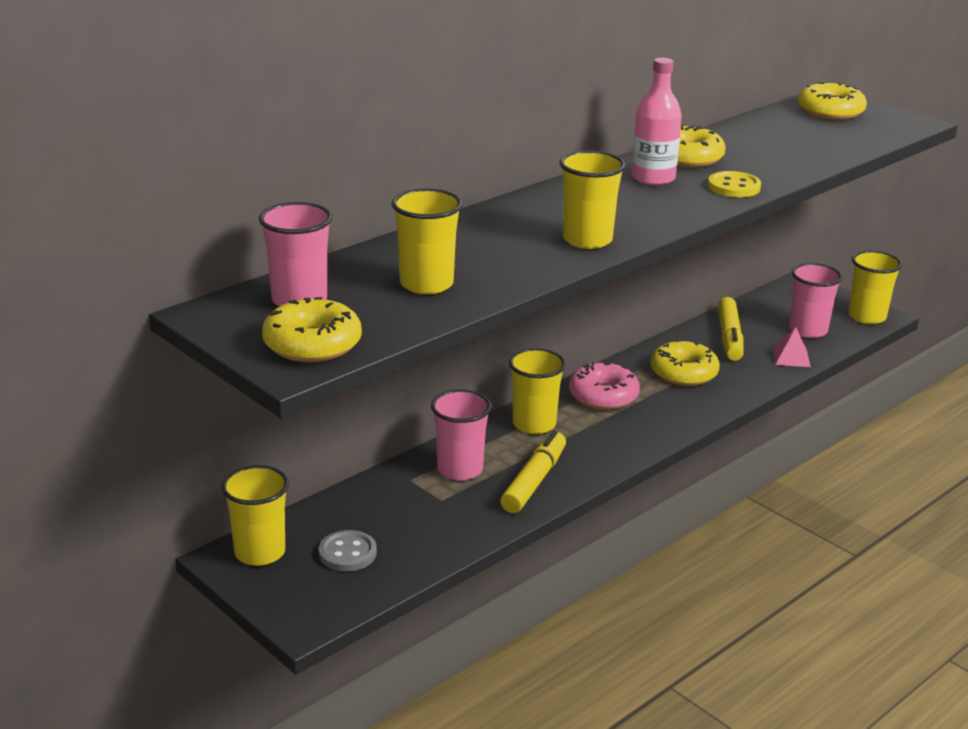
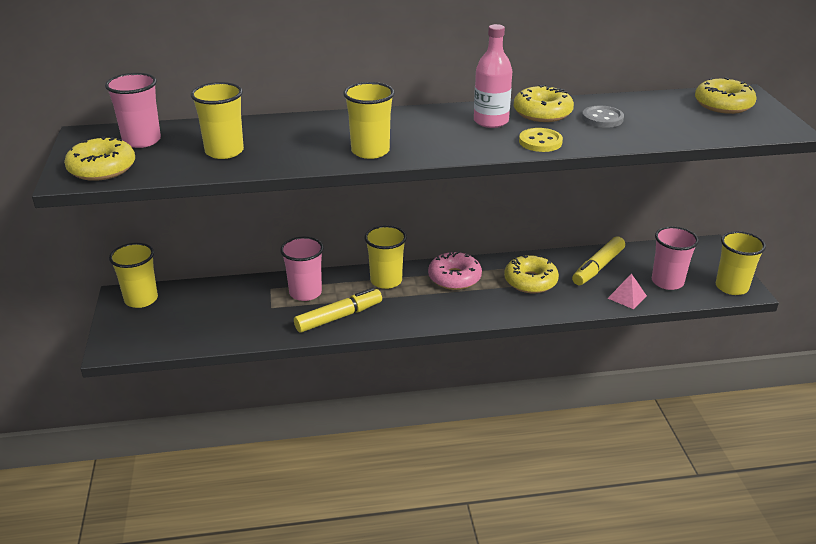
camera: 35 degrees right, 5 degrees up
(347, 553) = (182, 318): grey button -> grey button (602, 118)

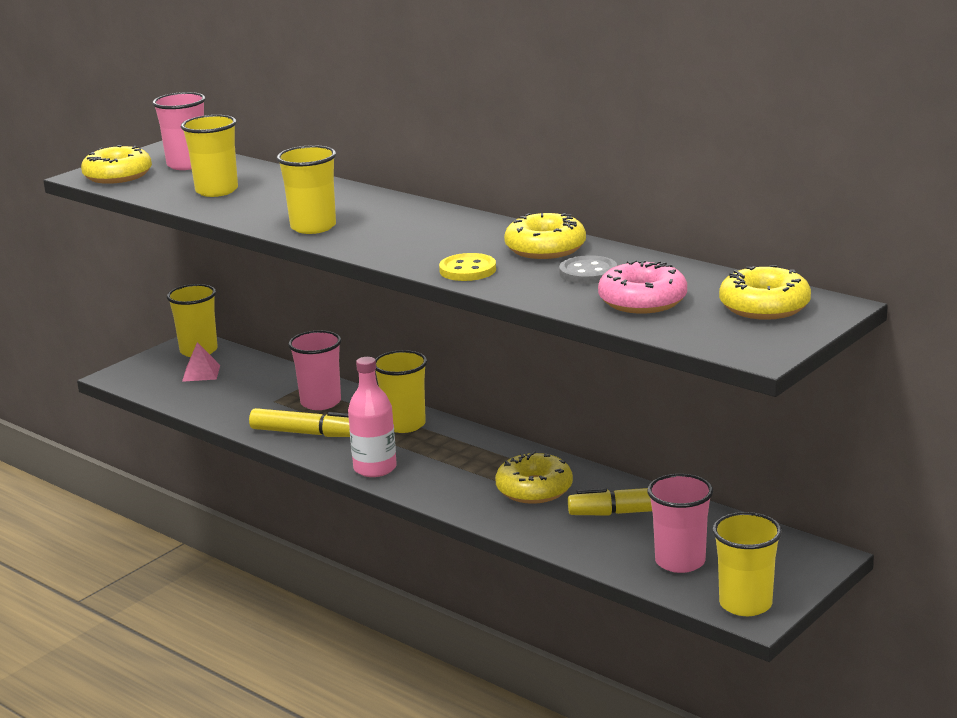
camera: 50 degrees right, 10 degrees down
(454, 278) = (469, 451): pink donut -> pink donut (642, 301)
(491, 121) = (476, 239): pink bottle -> pink bottle (375, 468)
(627, 297) = (600, 551): pink pyramid -> pink pyramid (201, 373)

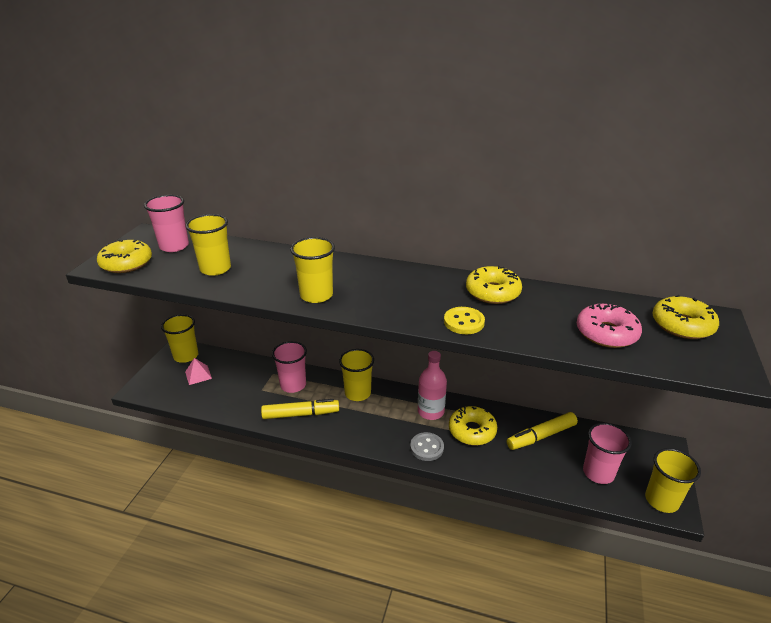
camera: 25 degrees left, 10 degrees up
(375, 468) = (364, 436): pink bottle -> pink bottle (430, 411)
(588, 273) = (543, 311): grey button -> grey button (427, 447)

